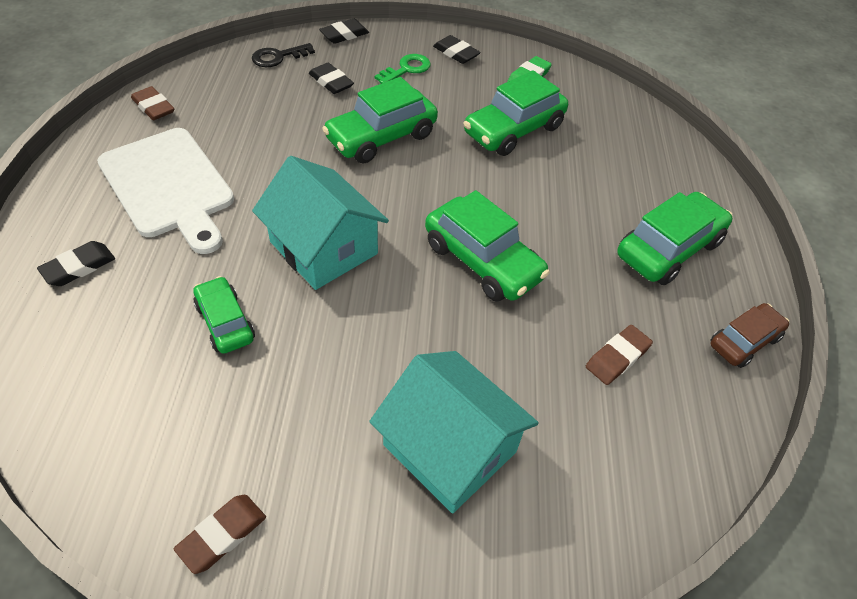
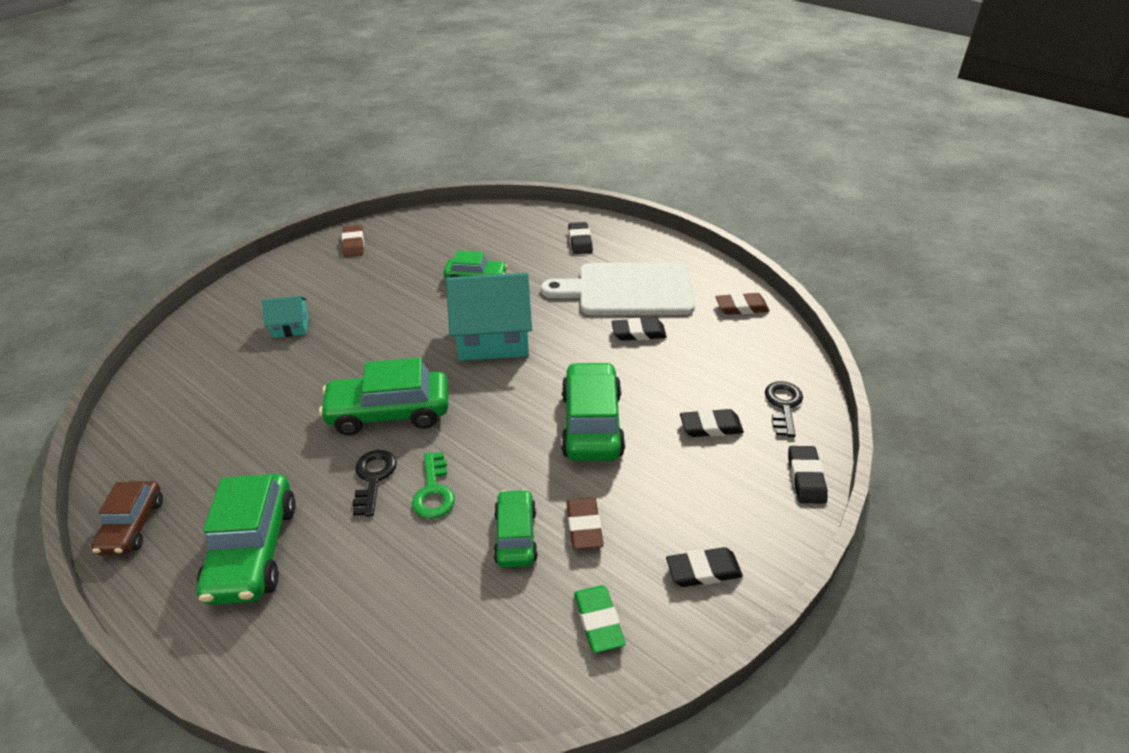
camera: 130 degrees right, 10 degrees down
(240, 154) = (638, 333): none -> black eraser
(406, 69) = (696, 500): green key -> green key (434, 491)
(449, 448) = (290, 326): turquoise house -> turquoise house, size x0.49
(513, 130) = (516, 536): green car -> green car, size x0.61
(549, 226) = (373, 478): none -> black key
(617, 357) = (230, 436): brown eraser -> brown eraser (584, 526)

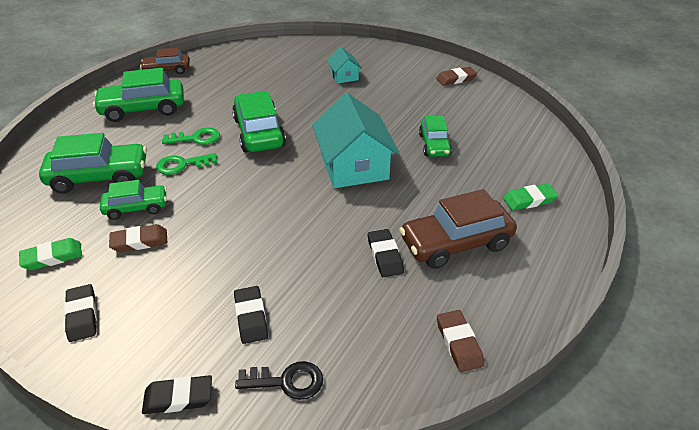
camera: 80 degrees right, 0 degrees up
(373, 478) = (196, 138): black key -> green key
(580, 241) = (529, 200): black eraser -> green eraser
(592, 424) = (251, 235): green car -> green car (99, 177)
(628, 290) = (456, 243): white cutting board -> brown car

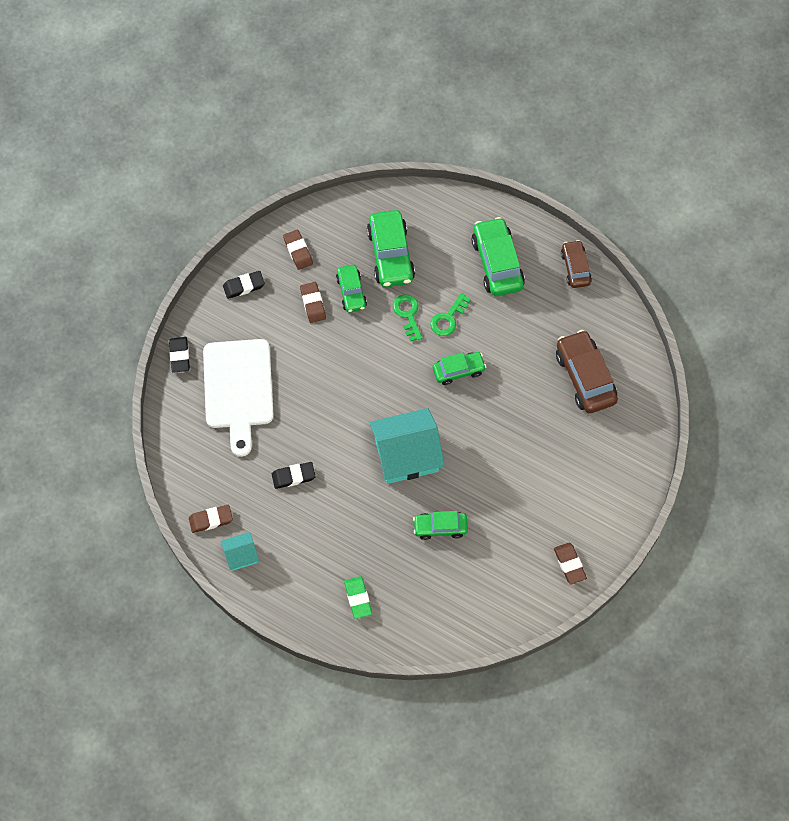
camera: 90 degrees right, 25 degrees up
(52, 257) = (298, 251): green eraser -> brown eraser
(196, 138) = (448, 318): green key -> green key turned 45 degrees clockwise
(251, 317) = (238, 389): black eraser -> white cutting board
(259, 132) = (458, 371): green car -> green car, size x0.61
(287, 381) = (187, 415): black key -> none
(344, 76) = (570, 445): turquoise house -> turquoise house (241, 555)
(456, 243) = (306, 530): brown car -> brown car (585, 377)

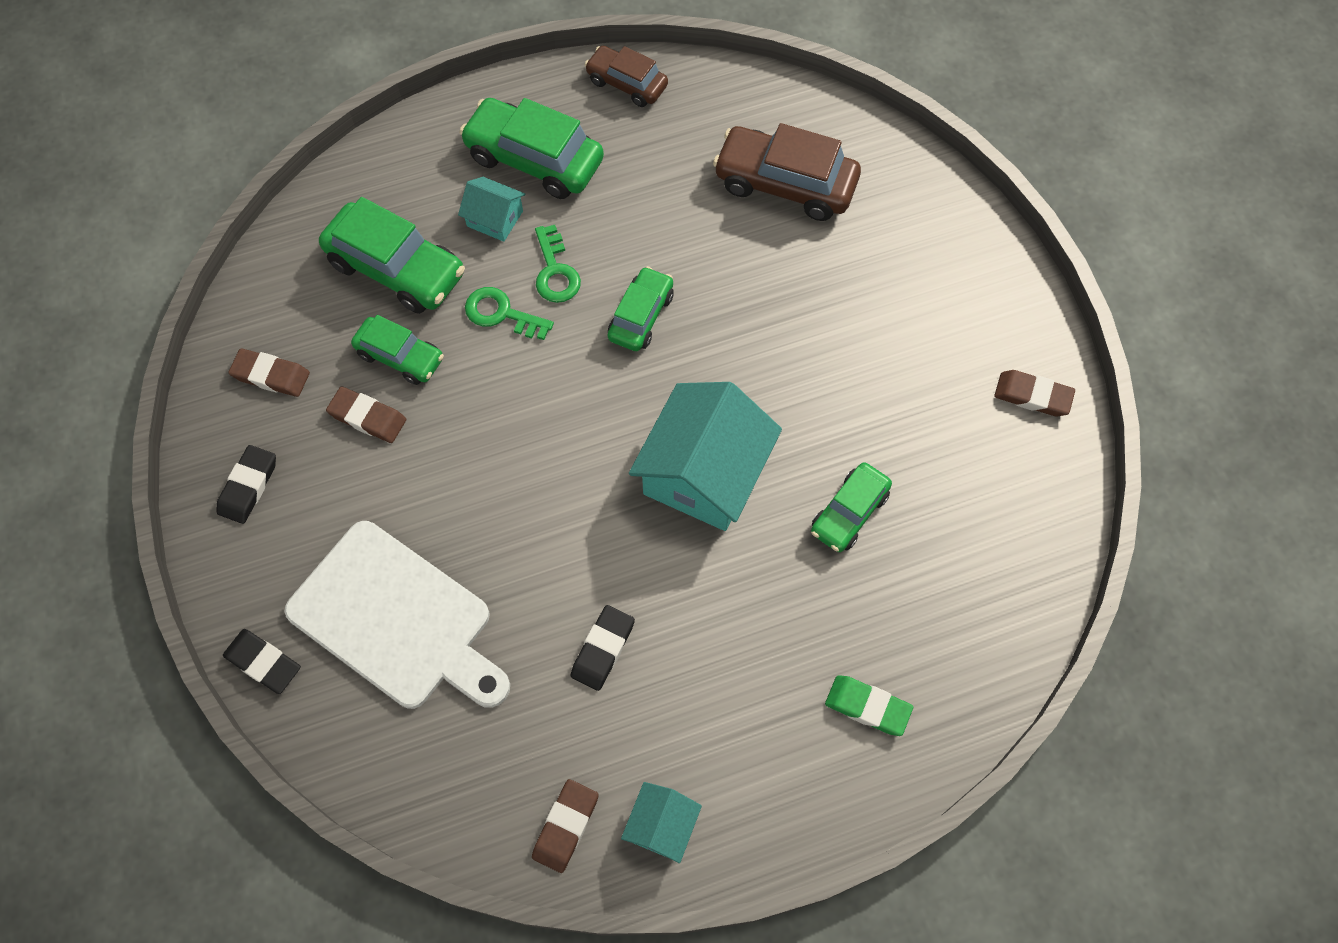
camera: 50 degrees left, 0 degrees up
(451, 272) = (495, 218): none -> turquoise house

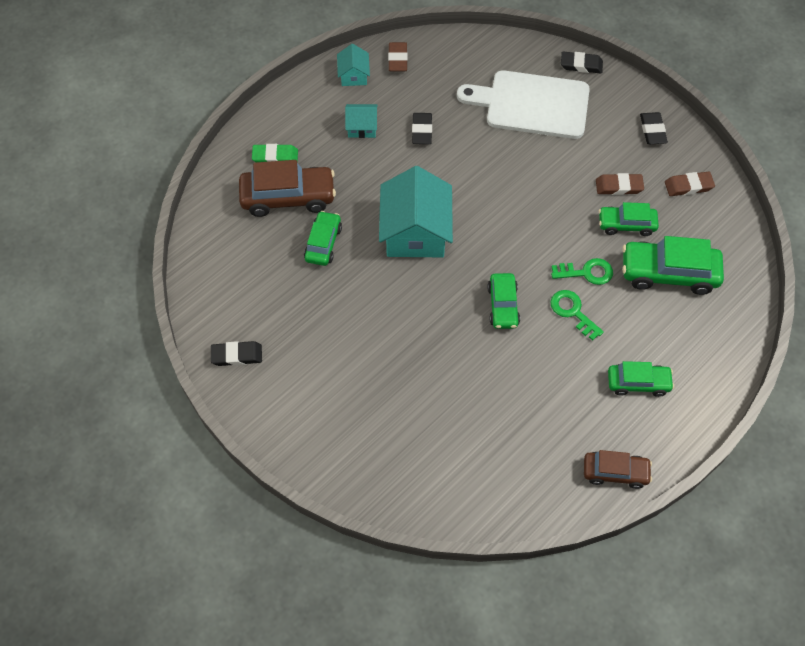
camera: 155 degrees right, 5 degrees down
(495, 218) = (634, 330): turquoise house -> turquoise house (362, 127)
(534, 159) = (638, 383): green car -> green car, size x0.61
(785, 184) = (460, 439): brown car -> brown car (288, 197)
(1032, 396) = (237, 355): brown eraser -> black eraser

